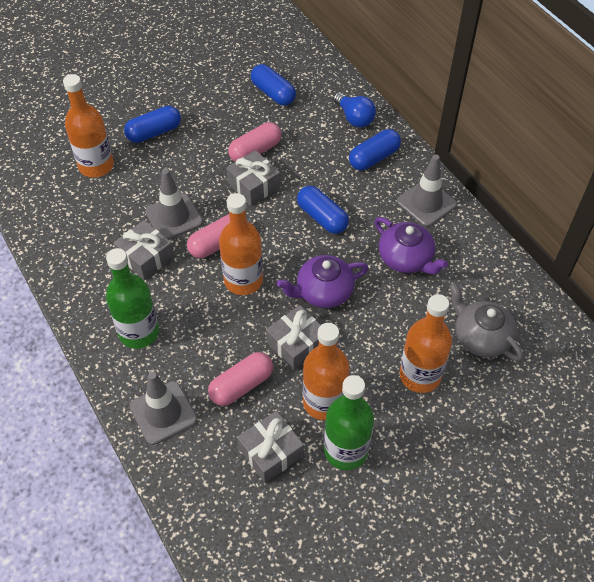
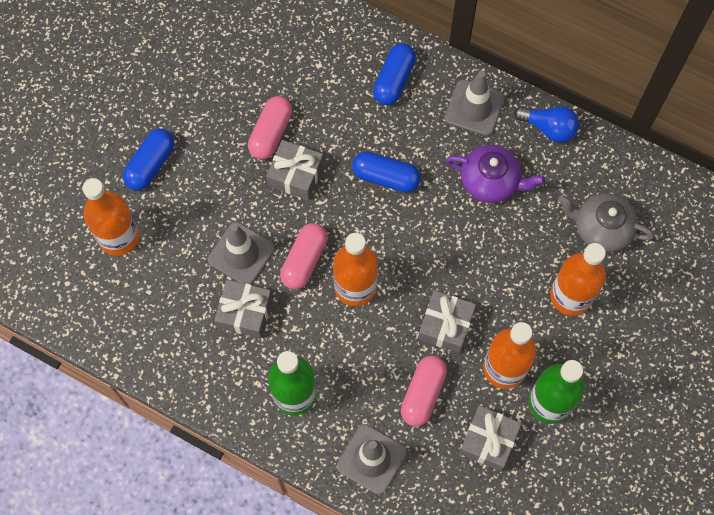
camera: 30 degrees left, 15 degrees up
(273, 93) = (242, 51): blue capsule -> none
(323, 292) = (436, 258): purple teapot -> none
(354, 118) = (345, 40): blue light bulb -> blue light bulb (548, 128)

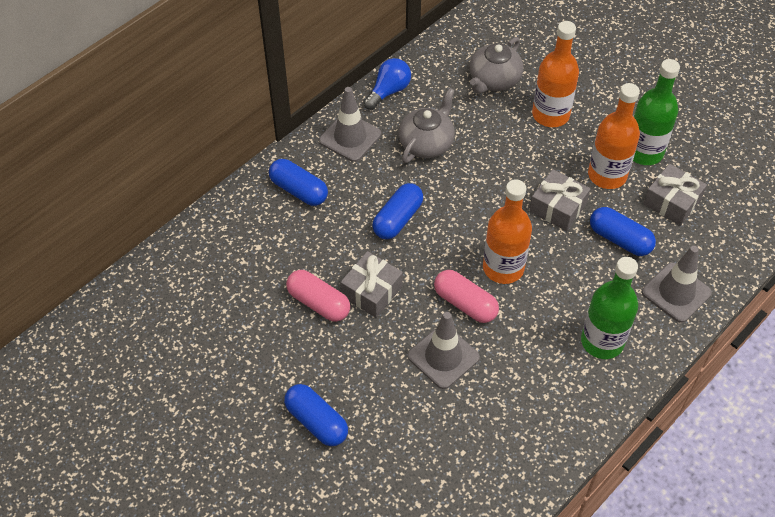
camera: 75 degrees left, 15 degrees down
(119, 237) = (391, 469): orange bottle -> none
(245, 313) = (508, 366): grey gift -> none
(423, 393) = (619, 239): pink capsule -> blue capsule
(491, 181) = (427, 143): purple teapot -> grey teapot

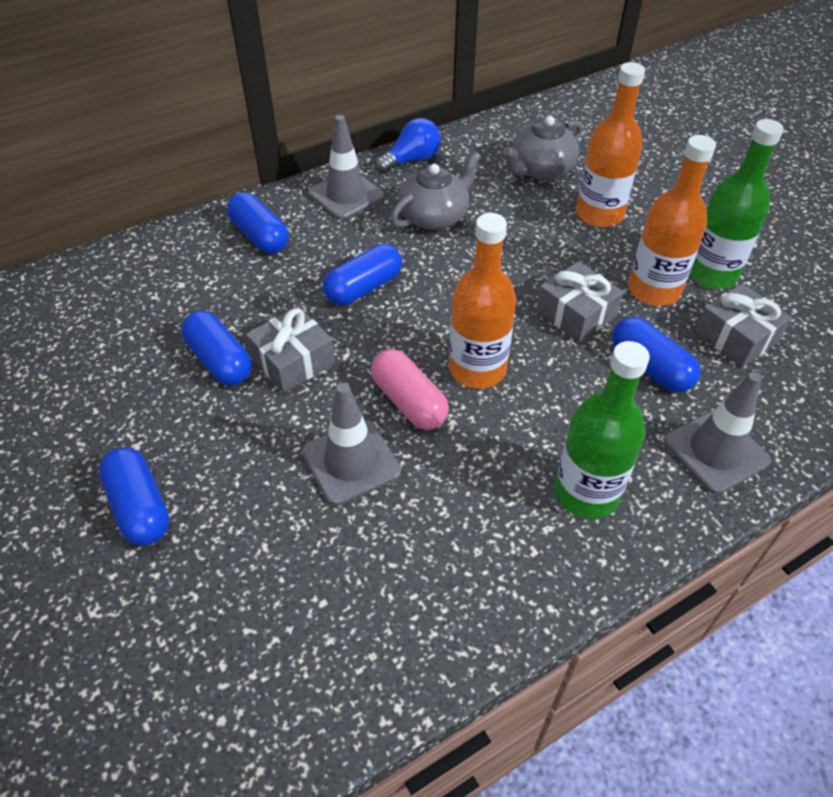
camera: 15 degrees right, 5 degrees down
(318, 303) = (219, 360): pink capsule -> blue capsule

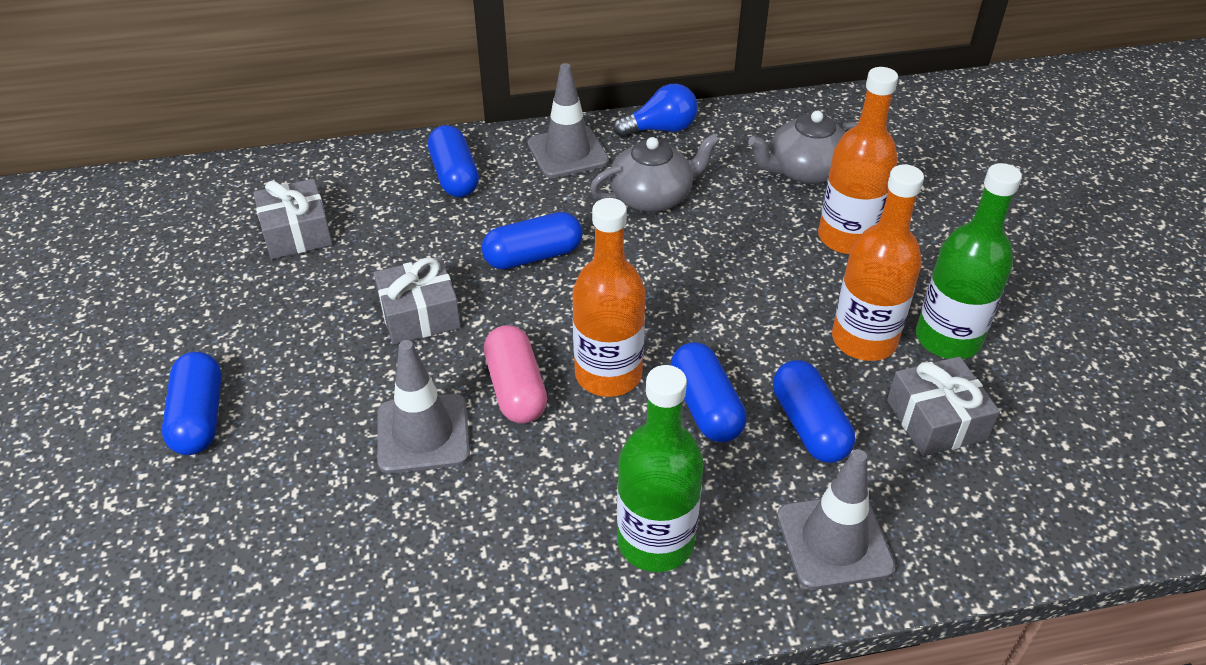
camera: 20 degrees right, 5 degrees down
(219, 360) = (347, 294): blue capsule -> blue capsule (705, 406)
(575, 314) = (754, 343): grey gift -> grey gift (297, 233)

